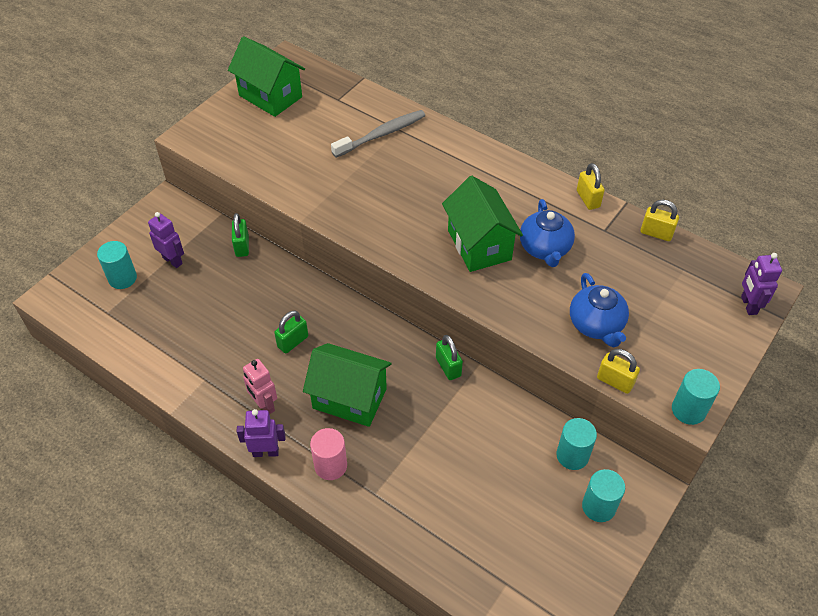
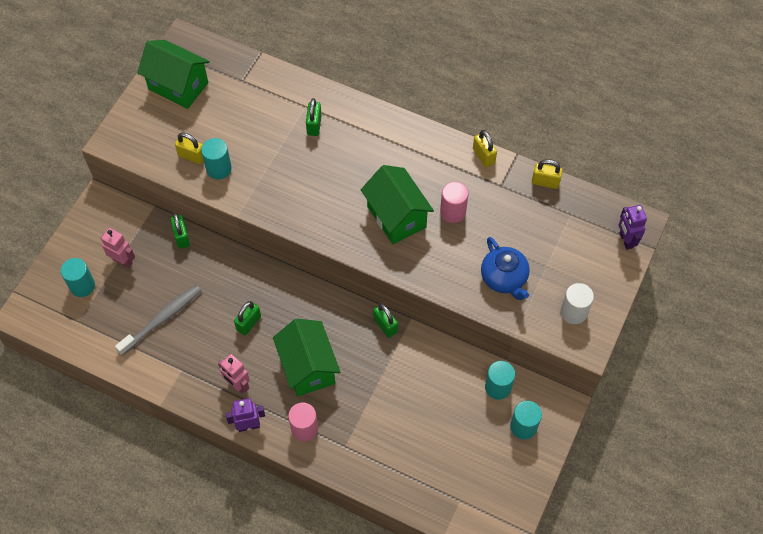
camera: 10 degrees left, 10 degrees up
(173, 260) = (122, 261): purple robot -> pink robot
(349, 398) = (308, 367): green house -> green house turned 60 degrees clockwise
(381, 135) = (290, 114): grey toothbrush -> grey toothbrush (161, 319)
(405, 147) = (314, 125): none -> green padlock
(545, 249) = (453, 212): blue teapot -> pink cylinder
(615, 381) = (524, 327): yellow padlock -> yellow padlock (192, 156)
(678, 374) = (573, 312): none -> white cylinder
(688, 410) = (584, 342): turquoise cylinder -> turquoise cylinder (219, 169)

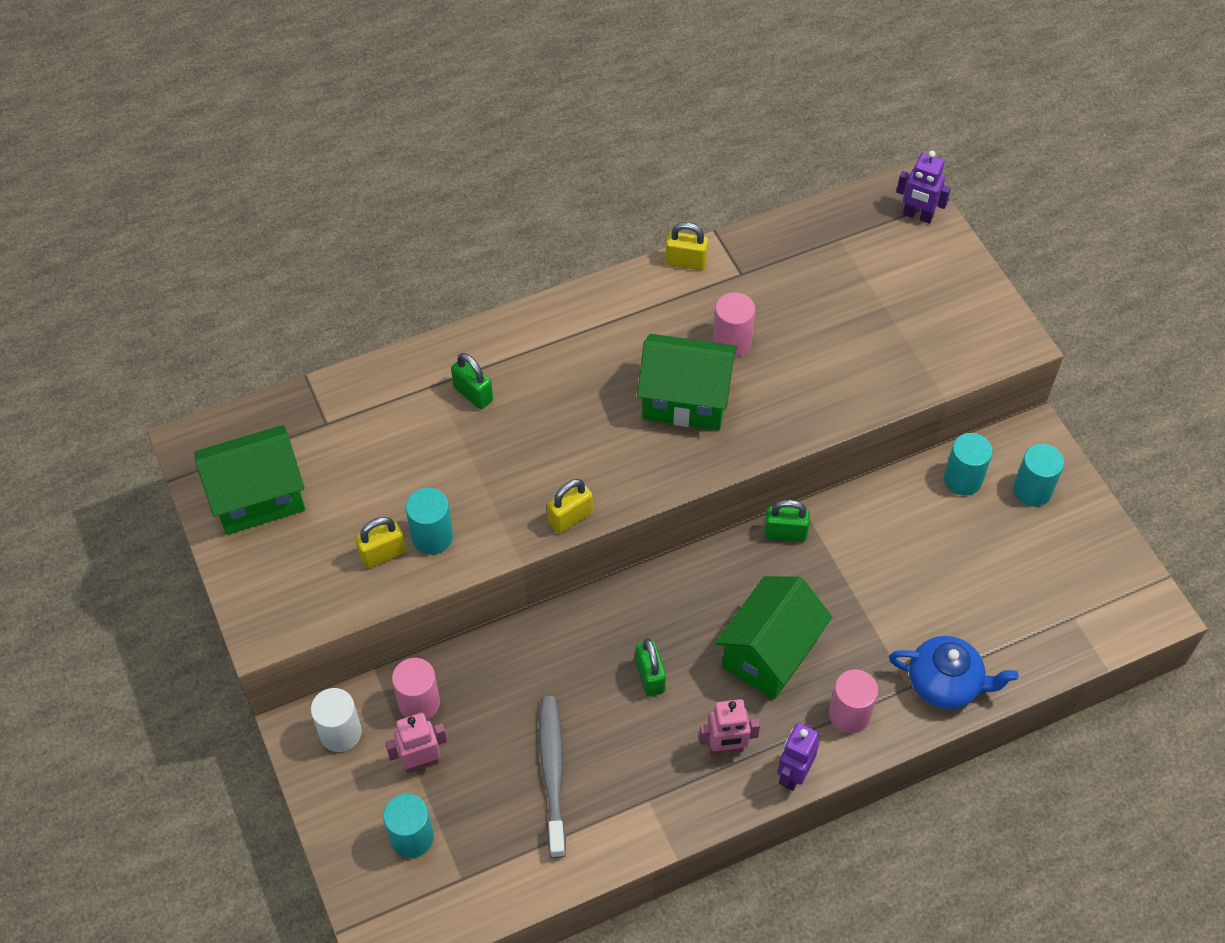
camera: 50 degrees left, 5 degrees down
(152, 237) = (419, 703): none -> pink cylinder
(182, 237) = (453, 668): green padlock -> none
(308, 367) = (769, 653): green house -> green house turned 75 degrees counterclockwise
(504, 278) = (864, 356): blue teapot -> blue teapot (945, 684)
(545, 182) = (776, 232): yellow padlock -> yellow padlock (570, 517)
(573, 312) = (964, 324): white cylinder -> white cylinder (340, 733)

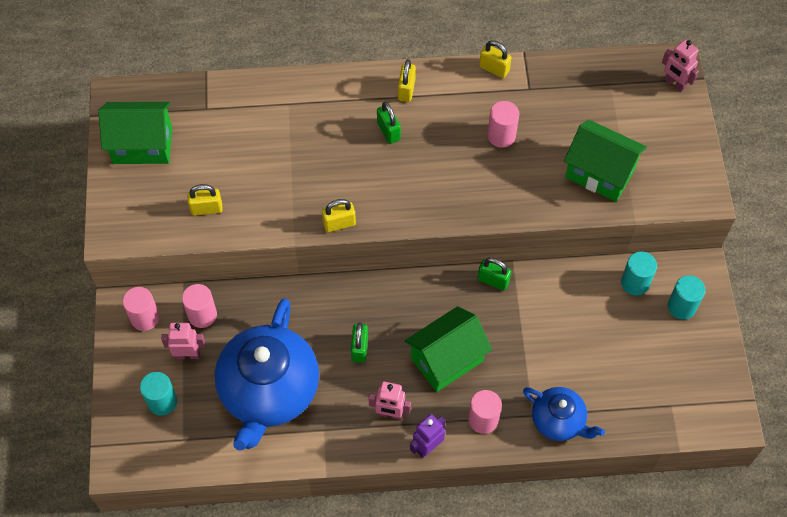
camera: 20 degrees right, 5 degrees up
(340, 733) = (145, 318): white cylinder -> pink cylinder
(432, 537) = (243, 207): turquoise cylinder -> none
(473, 394) = (310, 118): green padlock -> green padlock (388, 131)
(552, 774) = (269, 391): grey toothbrush -> blue teapot
(584, 321) = (406, 90): none -> yellow padlock
(685, 400) = (451, 167): green house -> green house (600, 173)
(917, 216) = (674, 84): purple robot -> pink robot

